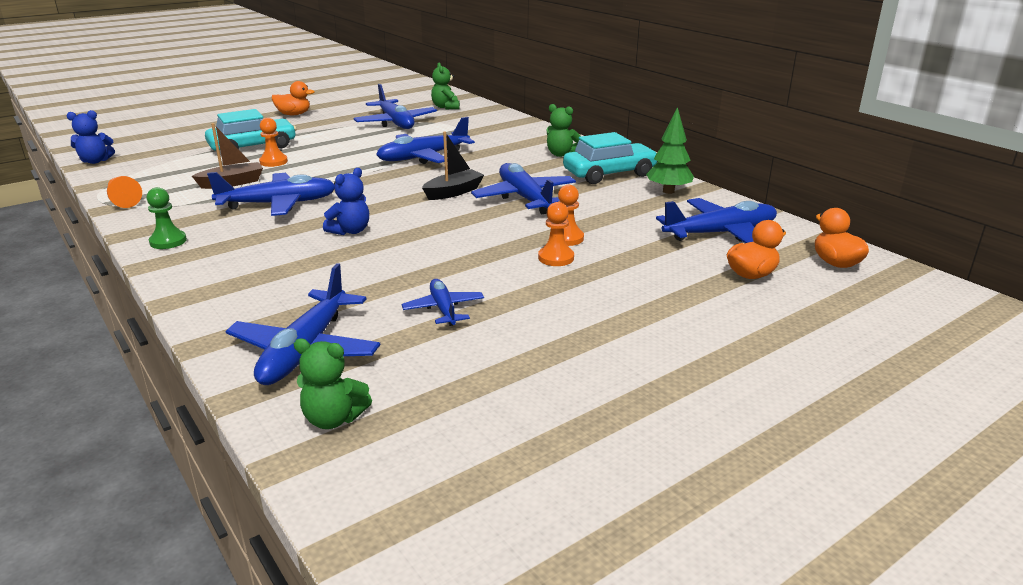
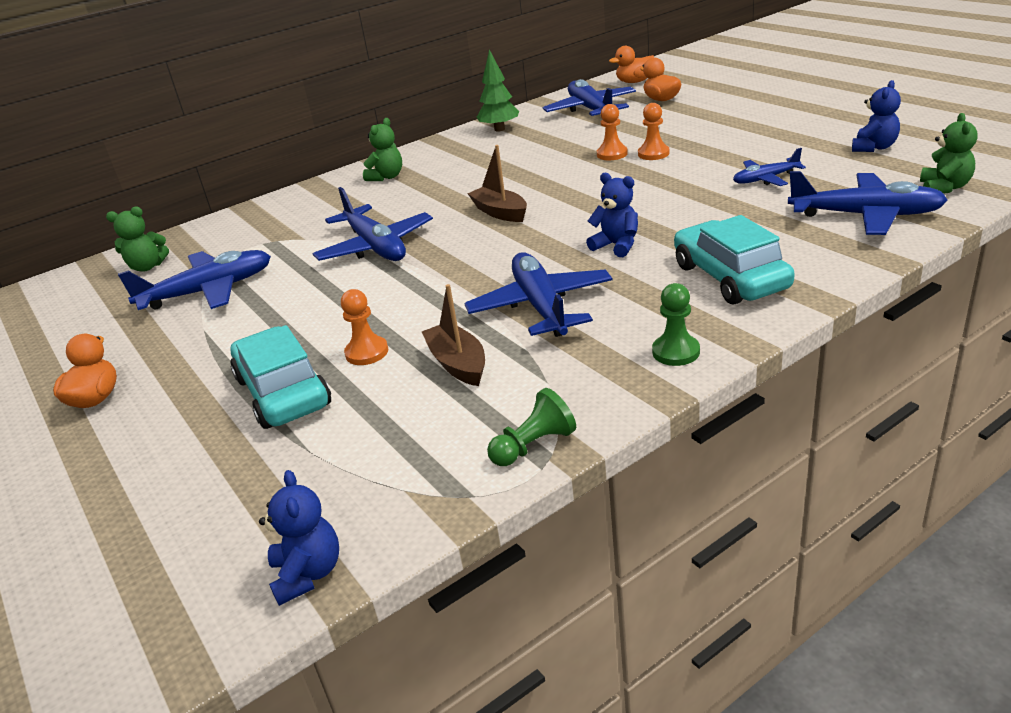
camera: 85 degrees left, 5 degrees up
(124, 201) = (534, 445): orange pawn -> green pawn
(453, 192) = (500, 212): black boat -> brown boat
(498, 396) = (874, 147): none -> blue teddy bear
(525, 198) = (517, 179): blue plane -> none
(609, 174) = (451, 152): turquoise car -> turquoise car (730, 277)

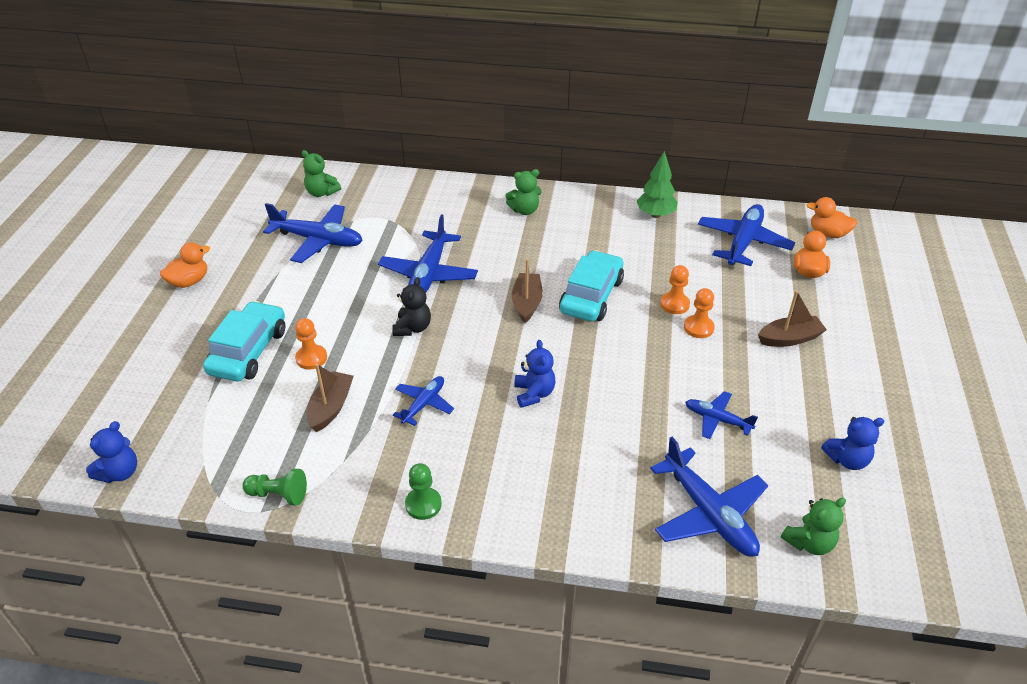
camera: 40 degrees right, 10 degrees up
(430, 278) = (412, 328): none -> black teddy bear
(541, 306) = (424, 404): blue plane -> blue plane, size x0.57
(719, 127) = (789, 338): none -> brown boat
(730, 277) = (542, 481): turquoise car -> turquoise car (591, 296)

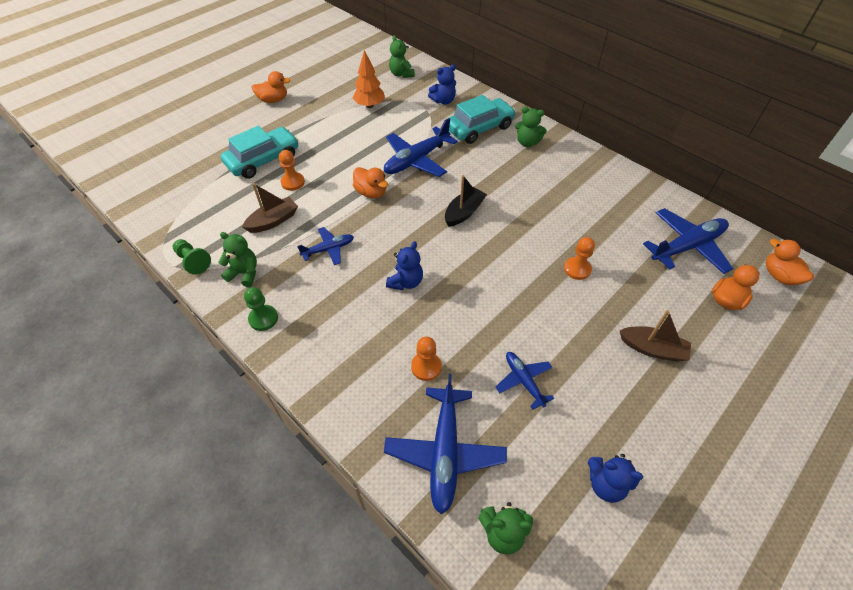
camera: 35 degrees right, 10 degrees up
(120, 472) = (133, 200): blue teddy bear -> blue teddy bear (443, 101)
(318, 240) = (369, 105): blue plane -> orange tree
(354, 474) = (244, 273): none -> green teddy bear
(412, 328) = (371, 193): black teddy bear -> orange duck
(527, 303) = (464, 212): brown boat -> black boat
(591, 296) = (516, 230): turquoise car -> turquoise car (479, 128)
(655, 214) = (629, 190): green tree -> none
(698, 328) = (579, 298): orange pawn -> orange pawn (426, 367)

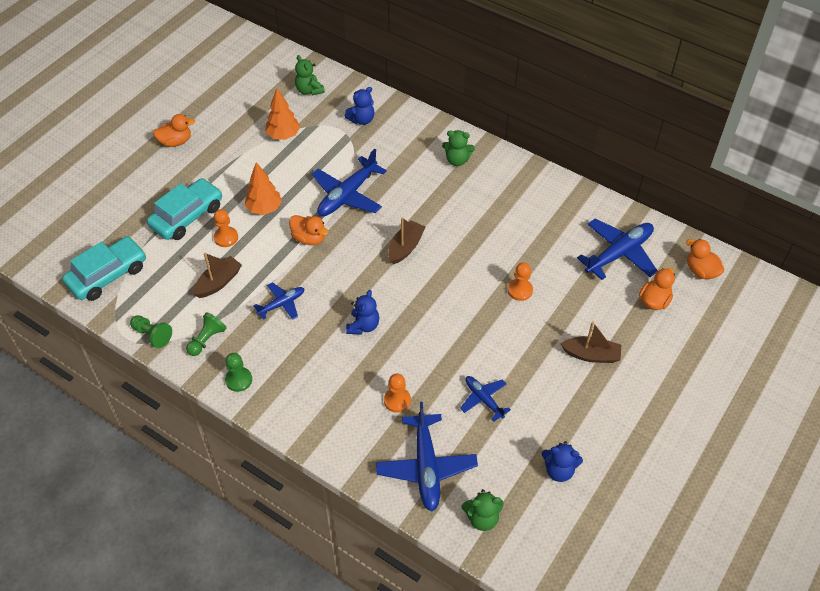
camera: 10 degrees left, 0 degrees up
(244, 273) = (207, 340): green teddy bear -> green pawn
(336, 162) = (264, 208): none -> orange tree
(464, 212) = (405, 247): black boat -> brown boat
(479, 128) = (405, 149): turquoise car -> turquoise car (108, 275)

